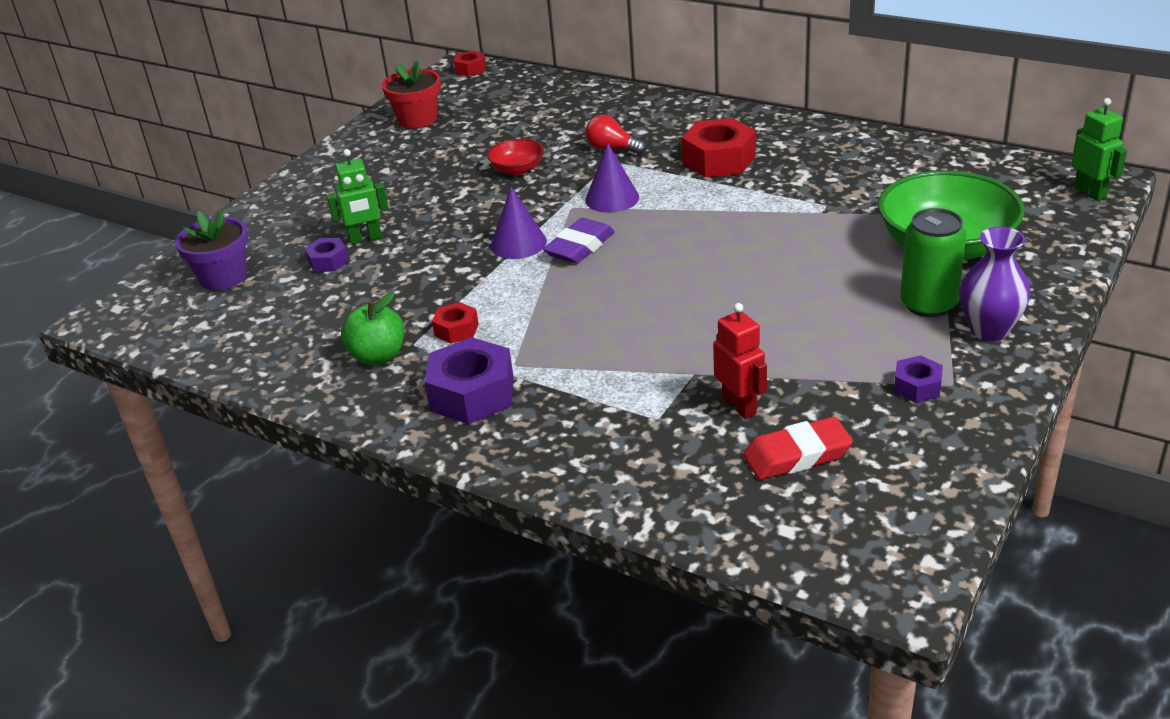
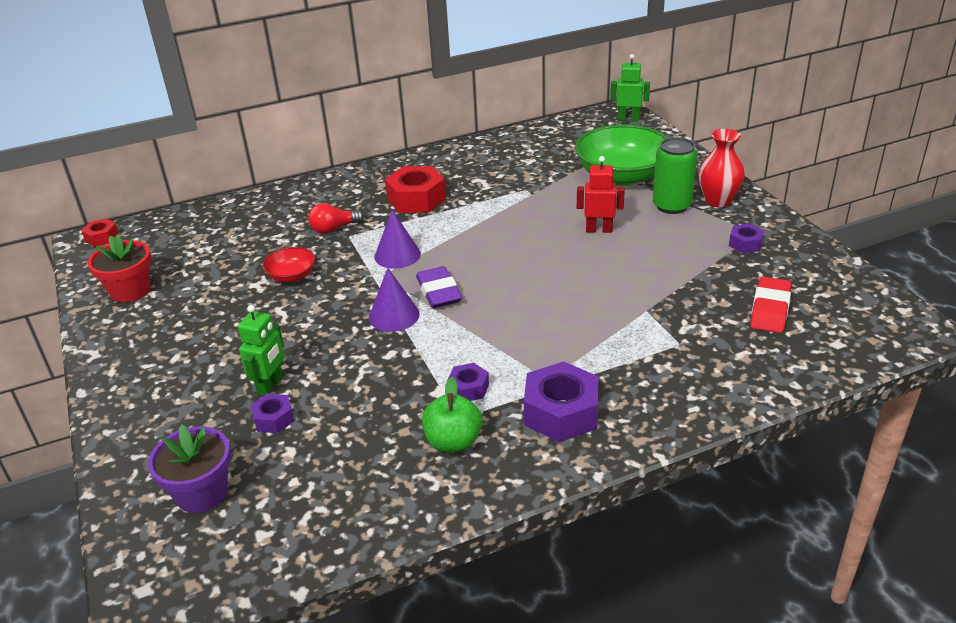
camera: 55 degrees left, 0 degrees up
(456, 330) = (468, 388): red nut -> purple nut
(739, 406) = (700, 308): red robot -> red robot (599, 230)
(989, 330) = (717, 201): purple vase -> red vase

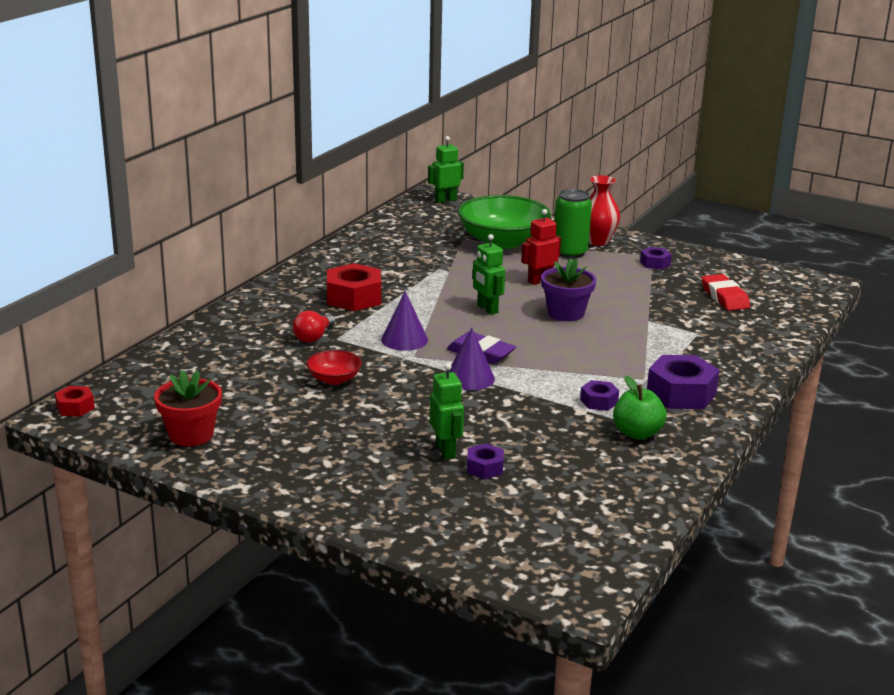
camera: 40 degrees left, 10 degrees down
(202, 493) = (506, 526): purple flower pot -> purple flower pot (566, 313)
(509, 246) = (487, 309): none -> green robot

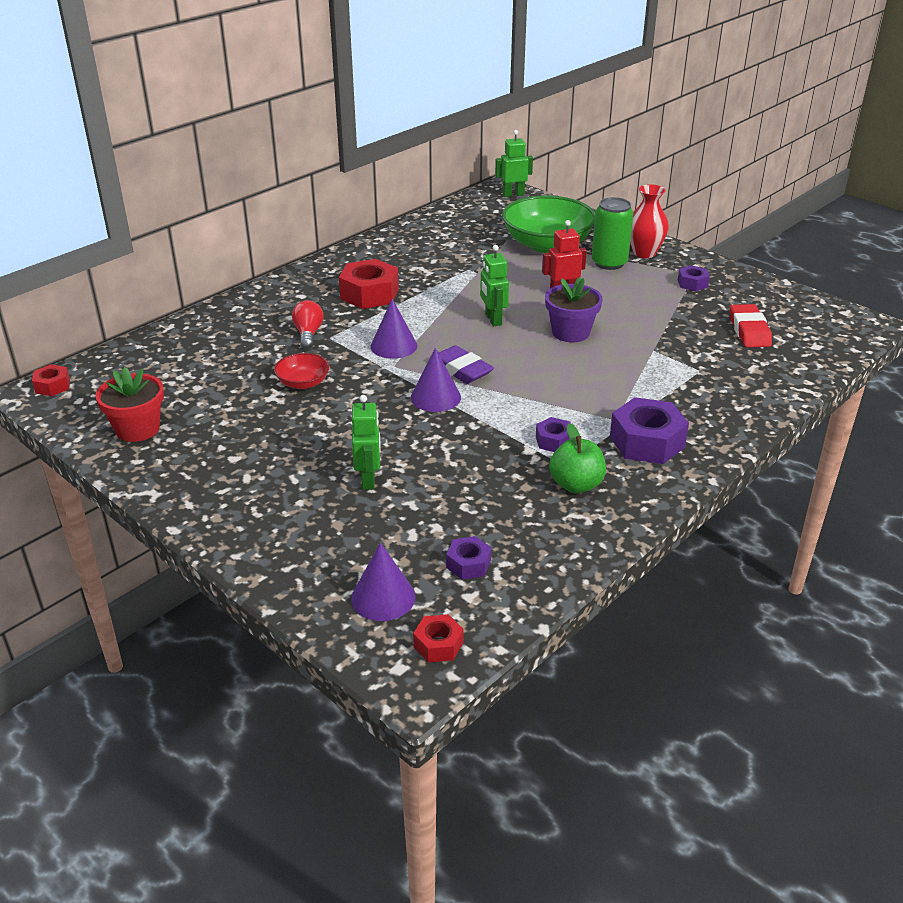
camera: 15 degrees right, 10 degrees up
(313, 337) = (308, 334): red light bulb -> red light bulb turned 135 degrees clockwise
(485, 468) = (397, 505): purple nut -> purple nut (468, 564)
(514, 540) = (383, 597): none -> purple cone
(584, 568) = (438, 644): none -> red nut

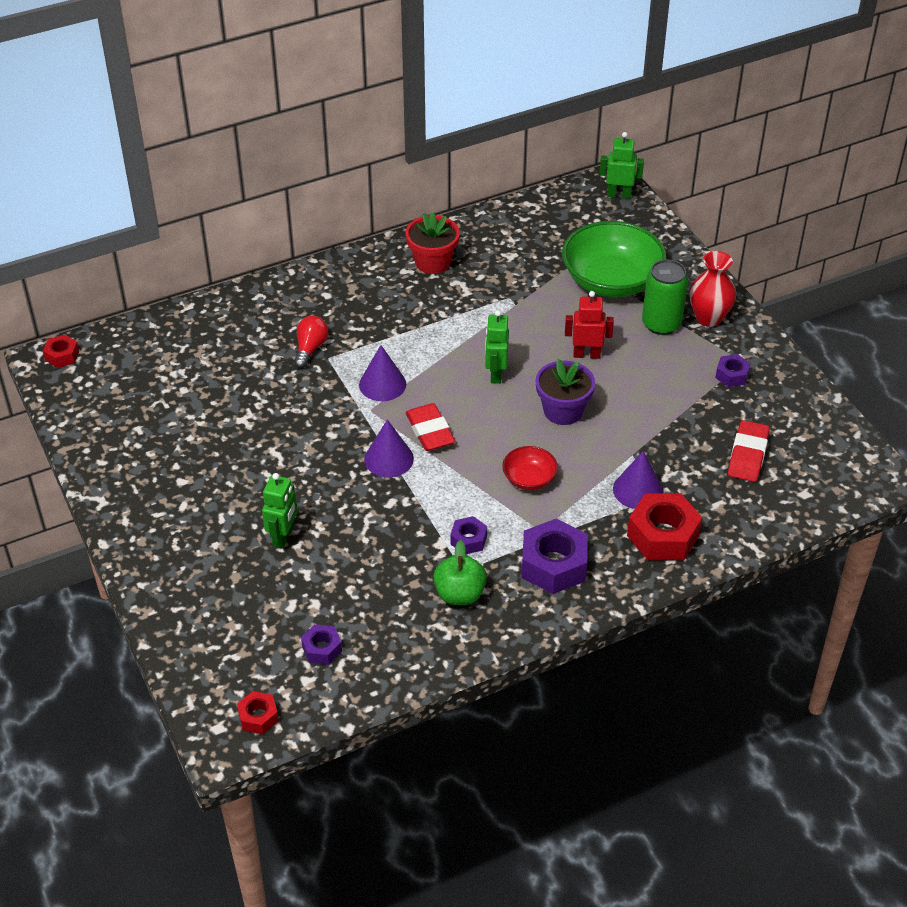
camera: 20 degrees right, 10 degrees up
(138, 429) = (115, 426): red flower pot -> red flower pot (432, 262)
(303, 383) = (278, 409): red bowl -> red bowl (529, 479)
(369, 294) = (393, 309): red nut -> red nut (663, 535)
(383, 597) = (237, 660): purple cone -> purple cone (638, 490)
(461, 370) = (430, 431): purple eraser -> red eraser

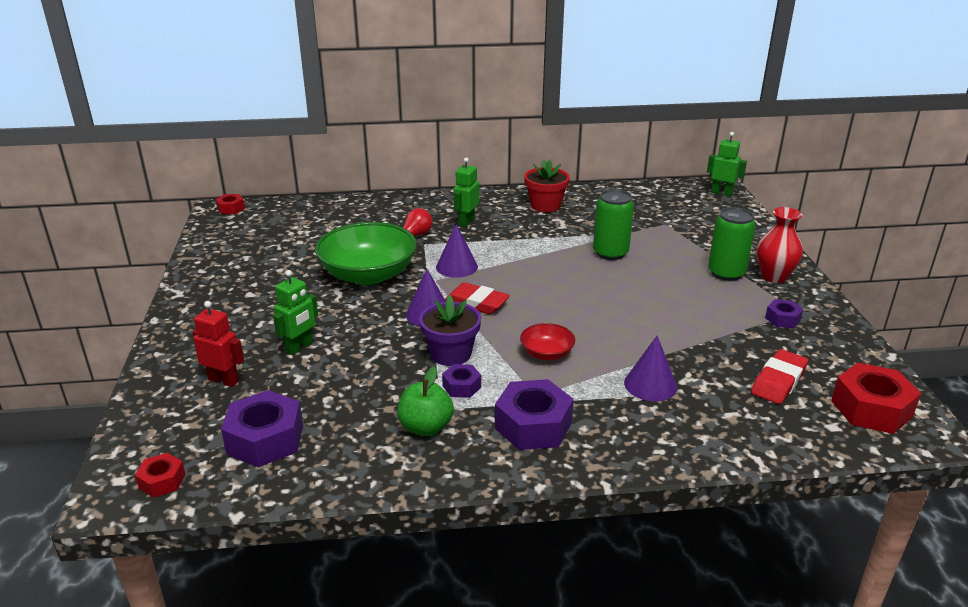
camera: 20 degrees right, 15 degrees down
(322, 649) = (265, 439): purple nut -> purple nut, size x1.89
(430, 431) = (476, 303): red eraser -> red eraser turned 60 degrees counterclockwise
(495, 374) = (557, 278): green robot -> green robot (466, 222)
(535, 322) = (610, 253): none -> green can
(563, 411) = (605, 313): purple flower pot -> purple flower pot (451, 354)
(586, 354) = (646, 280): red robot -> red robot (224, 380)
(611, 281) = (692, 239): green bowl -> green bowl (368, 275)
(663, 535) = (660, 427): red nut -> red nut (871, 409)

